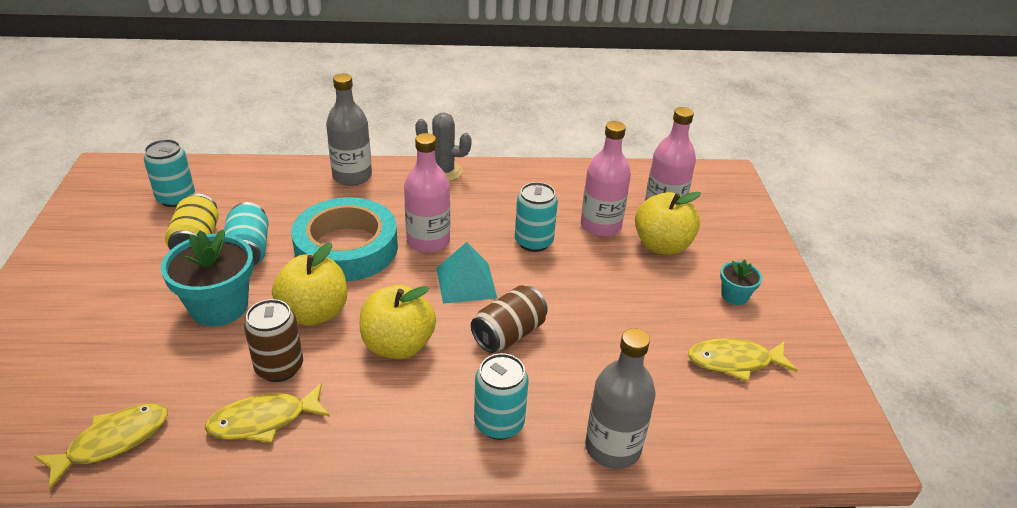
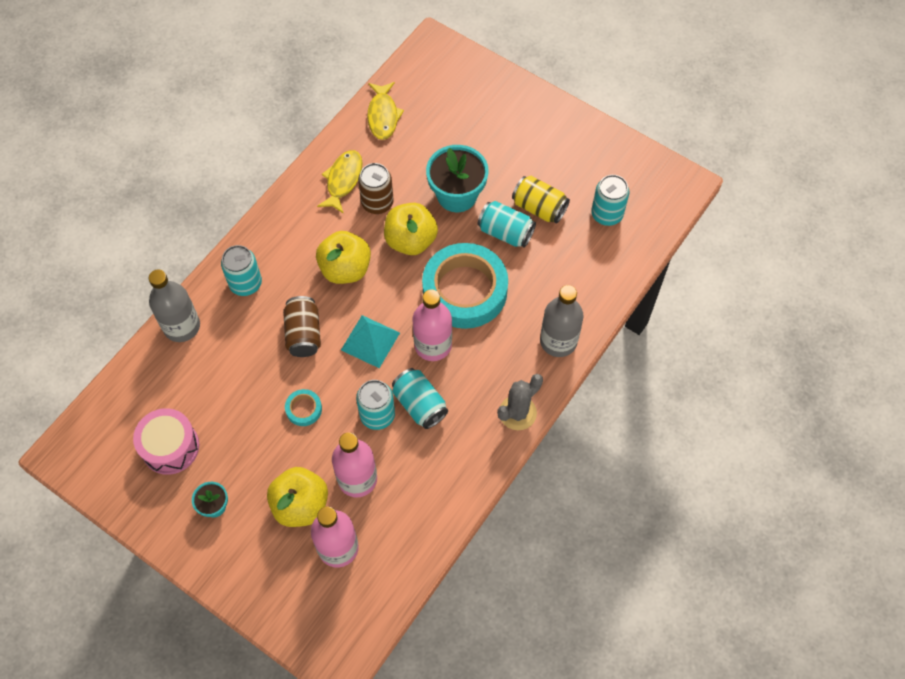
camera: 130 degrees right, 25 degrees up
(495, 223) = (420, 404): none -> turquoise can
(583, 289) = (304, 409): none -> turquoise tape
(734, 361) = (170, 447): yellow fish -> pink drum

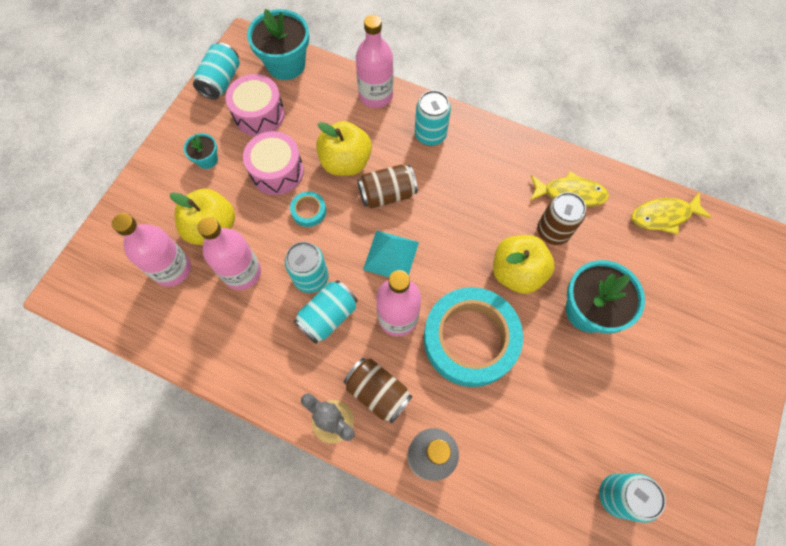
camera: 80 degrees right, 5 degrees up
(110, 412) = (286, 64): none -> turquoise flower pot
(182, 326) = (376, 95): grey bottle -> pink bottle
(249, 435) = (277, 171): none -> pink drum
(345, 269) = (467, 216): yellow apple -> yellow apple (346, 162)
(498, 372) = (378, 392): none -> brown can
(505, 232) = (555, 372): turquoise can -> turquoise can (221, 81)
(539, 208) = (600, 407): yellow can -> none

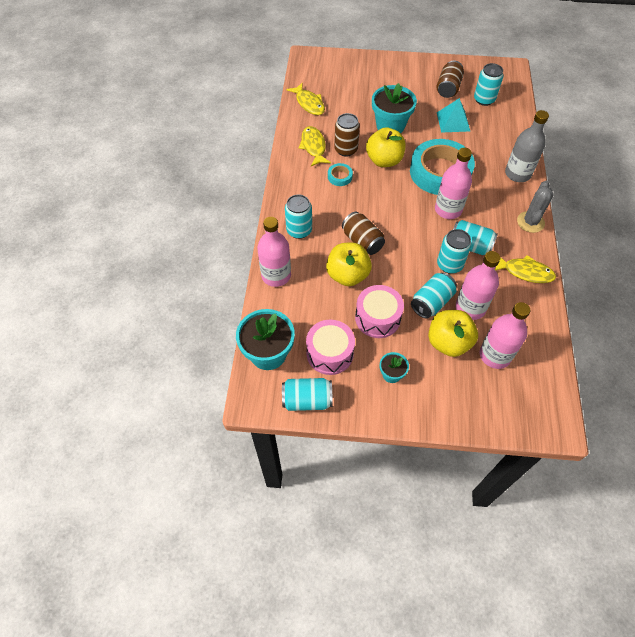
camera: 110 degrees left, 10 degrees down
(258, 365) = (525, 272): none -> yellow fish
(269, 234) = (431, 302): none -> turquoise can
(308, 211) = (400, 284): turquoise tape -> turquoise tape (340, 177)
(378, 392) = (499, 206): brown can -> brown can (448, 88)
(391, 255) = (408, 225): turquoise pyramid -> turquoise pyramid (453, 121)

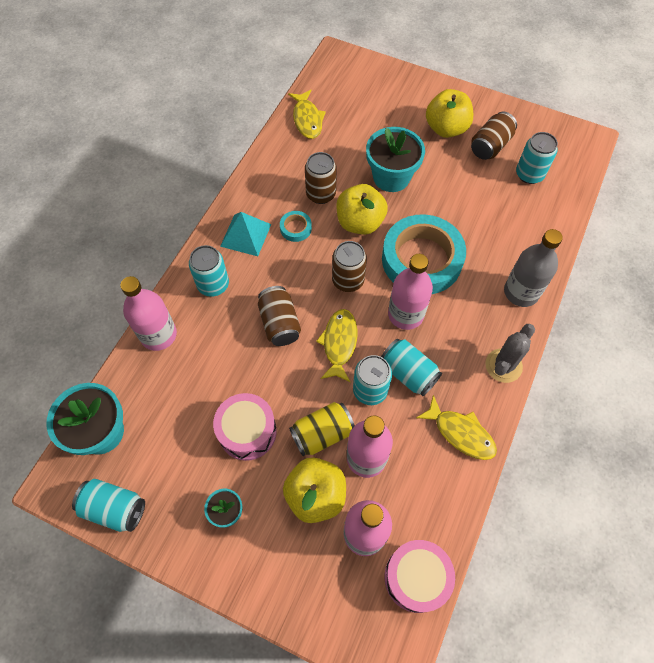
camera: 20 degrees right, 5 degrees up
(313, 146) = (284, 179): yellow fish -> yellow fish (339, 343)
(330, 353) = (169, 457): pink drum -> pink drum (416, 578)
(347, 275) = (240, 362): yellow apple -> yellow apple (446, 128)
(396, 200) = (348, 280): none -> brown can
(431, 302) = (322, 434): turquoise can -> yellow can
(453, 121) = (473, 194): turquoise pyramid -> turquoise pyramid (246, 235)

